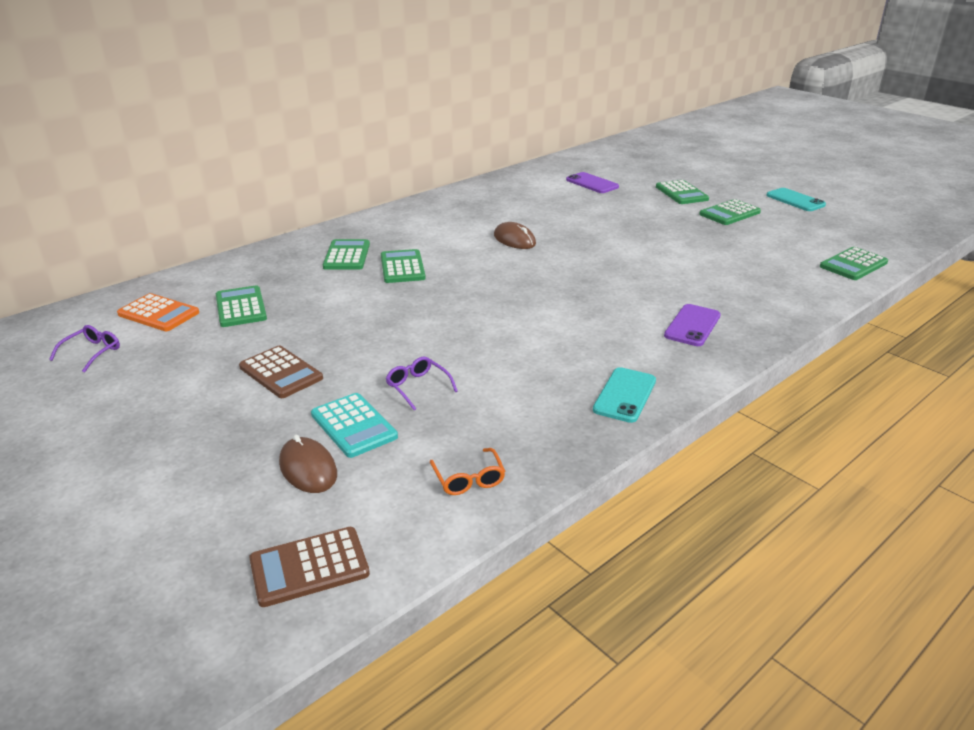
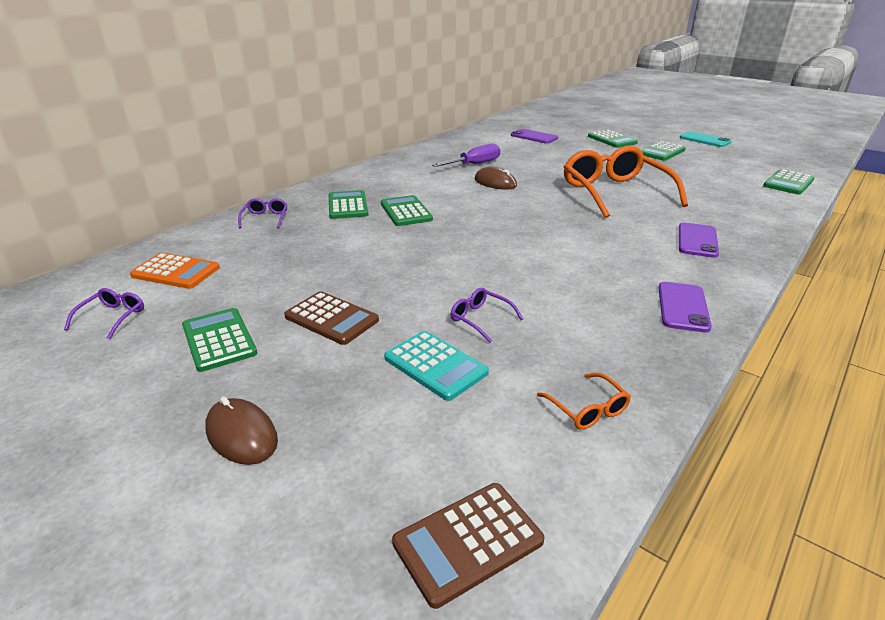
camera: 10 degrees left, 0 degrees up
(240, 307) = (262, 259): green calculator -> green calculator (218, 340)
(260, 264) = (265, 218): none -> purple glasses
(308, 468) = (408, 419): brown mouse -> brown mouse (241, 434)
(504, 215) = (474, 164): none -> purple screwdriver
(625, 395) = (683, 307): turquoise phone -> purple phone
(639, 261) = (614, 192): none -> orange glasses

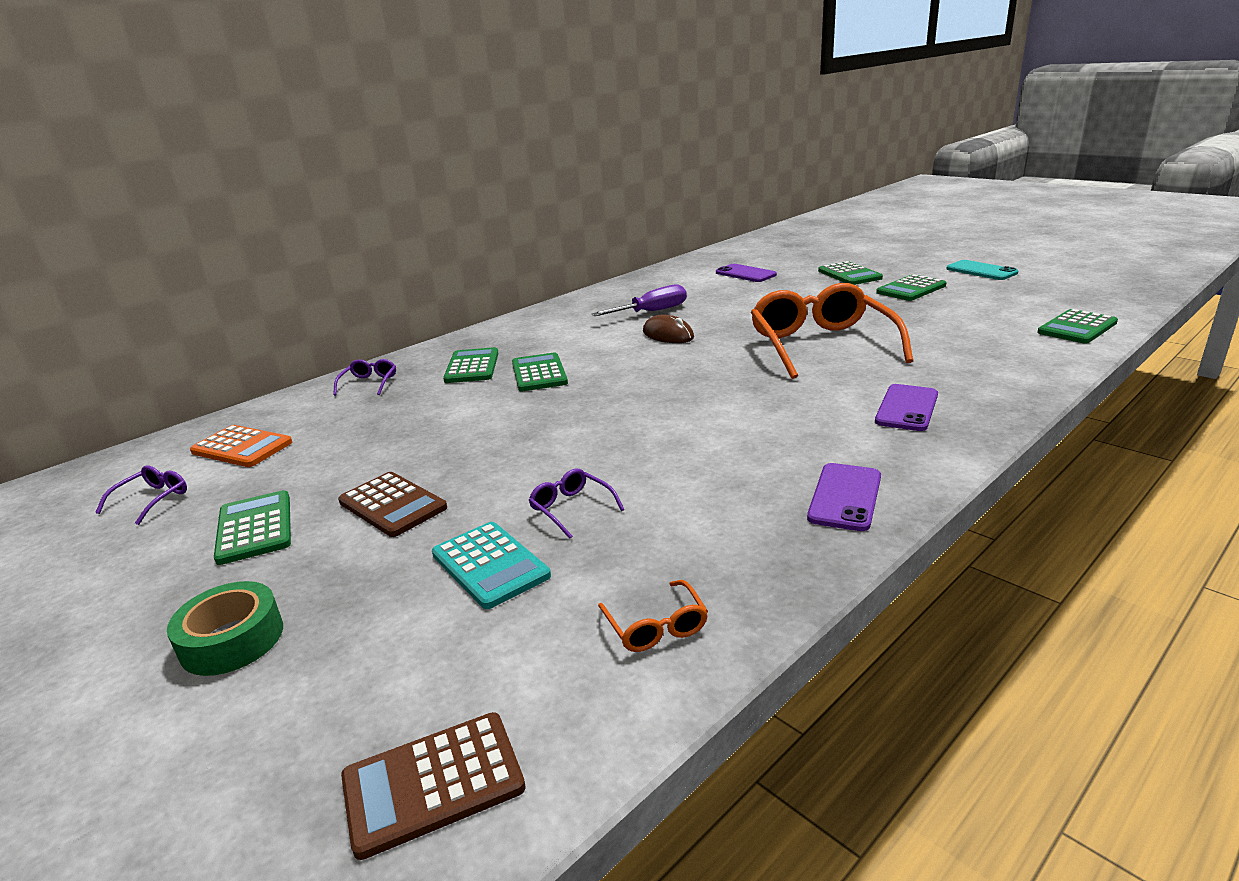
camera: 10 degrees right, 5 degrees down
(241, 434) = (232, 640): brown mouse -> green tape

